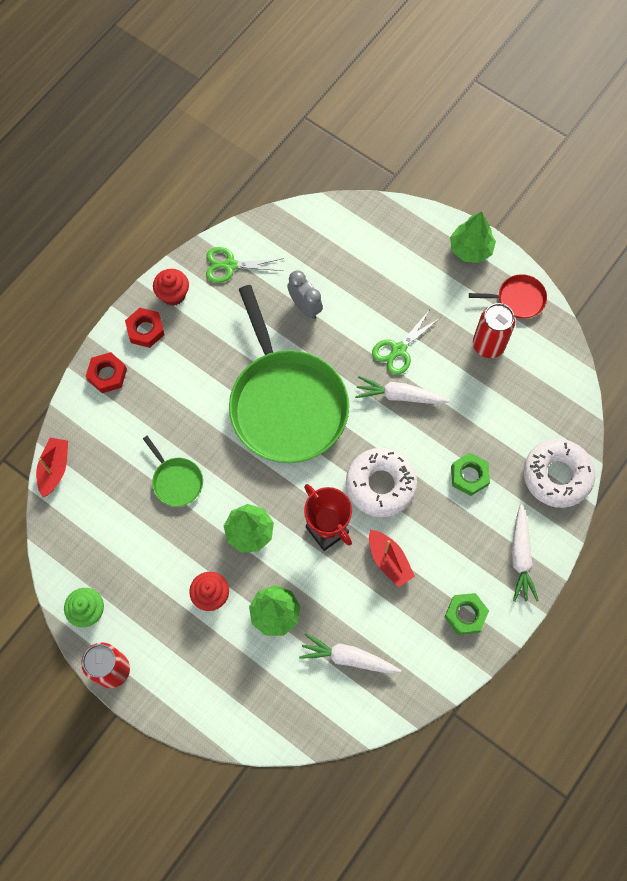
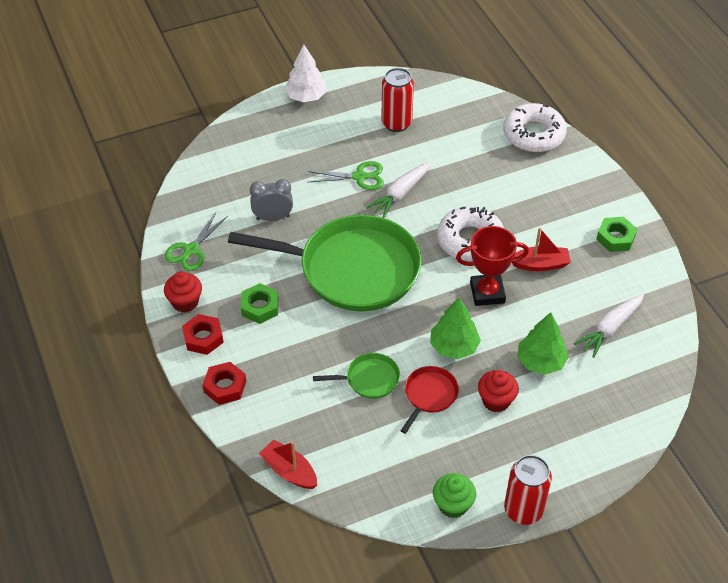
camera: 60 degrees left, 20 degrees down
(399, 350) = (359, 177): green scissors -> green scissors turned 75 degrees counterclockwise
(469, 476) = (499, 183): green nut -> green nut (260, 307)
(470, 249) = (306, 97): green tree -> white tree
(518, 299) = (371, 90): red pan -> red pan (429, 395)
(521, 557) = (587, 184): white carrot -> none

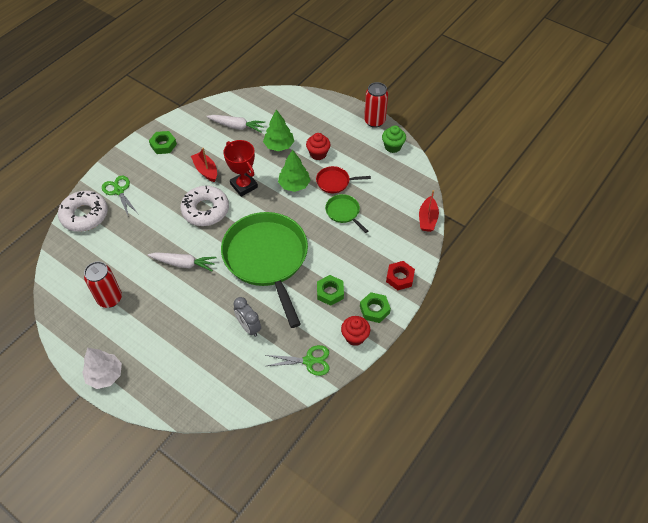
camera: 120 degrees left, 5 degrees up
(203, 338) = (374, 309): red nut -> green nut
(359, 177) = (179, 295): green scissors -> green scissors (119, 191)

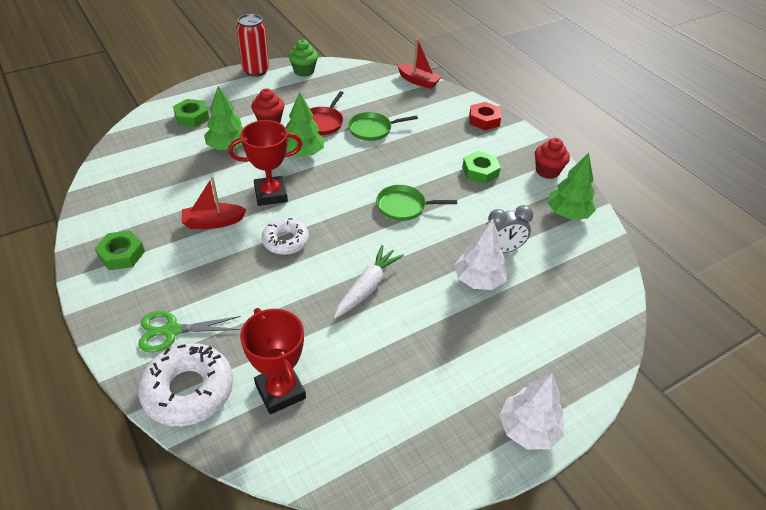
camera: 70 degrees left, 10 degrees down
(95, 252) = (280, 391): none -> red trophy
(110, 298) = (386, 392): red can -> none
(205, 210) = (285, 241): white donut -> white donut, size x0.64
(214, 320) = (478, 280): none -> white tree
(237, 126) = (158, 172): white carrot -> none
(267, 258) = (403, 206): green pan -> green pan, size x0.42
(309, 361) = (567, 213): green scissors -> green tree
(374, 309) = (517, 148): green nut -> green nut (192, 117)

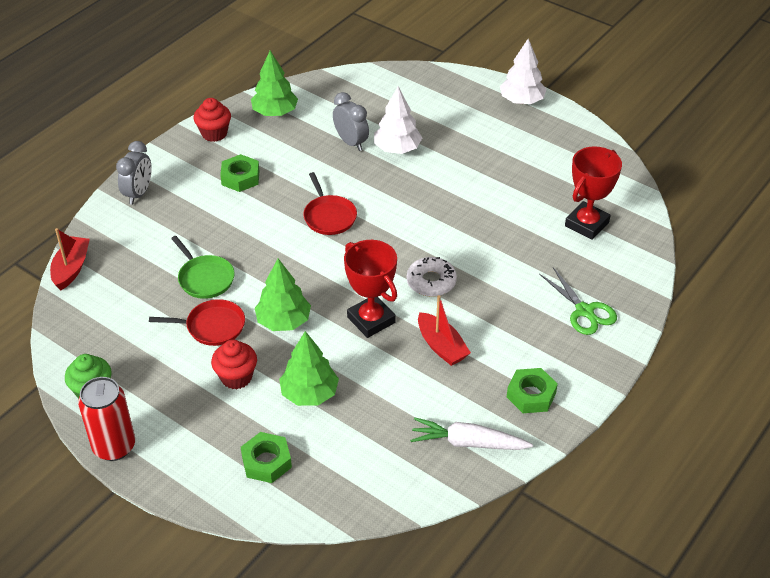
camera: 110 degrees left, 0 degrees up
(188, 390) = (626, 274): white donut -> none
(367, 287) = (451, 210): white carrot -> white carrot (467, 443)
(403, 206) = (329, 216): green pan -> red pan
(484, 120) = (138, 193): red nut -> grey clock

